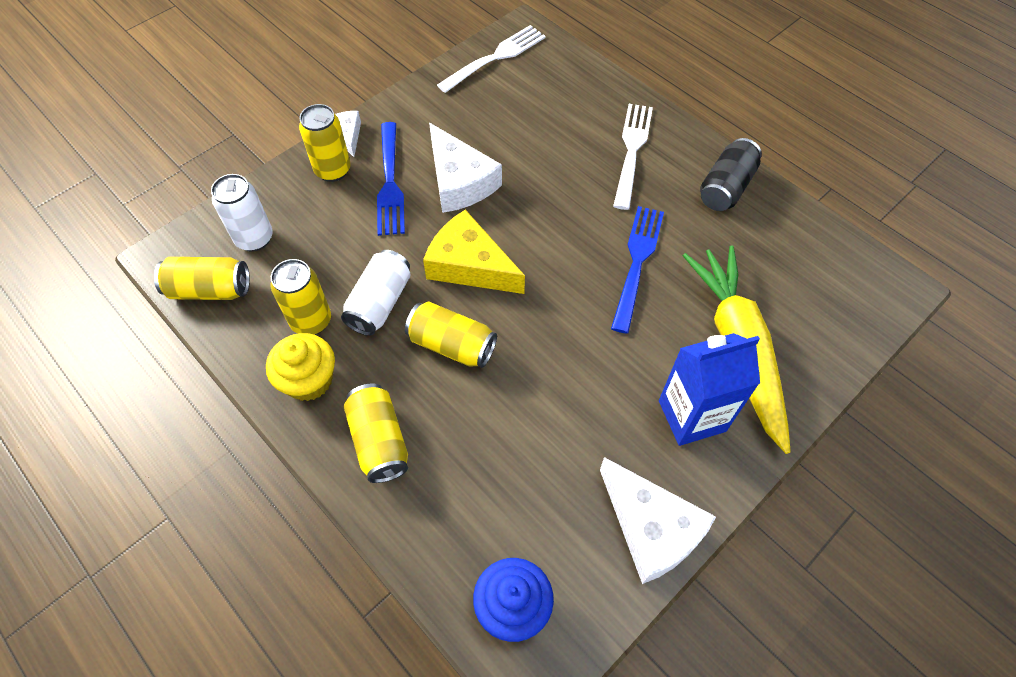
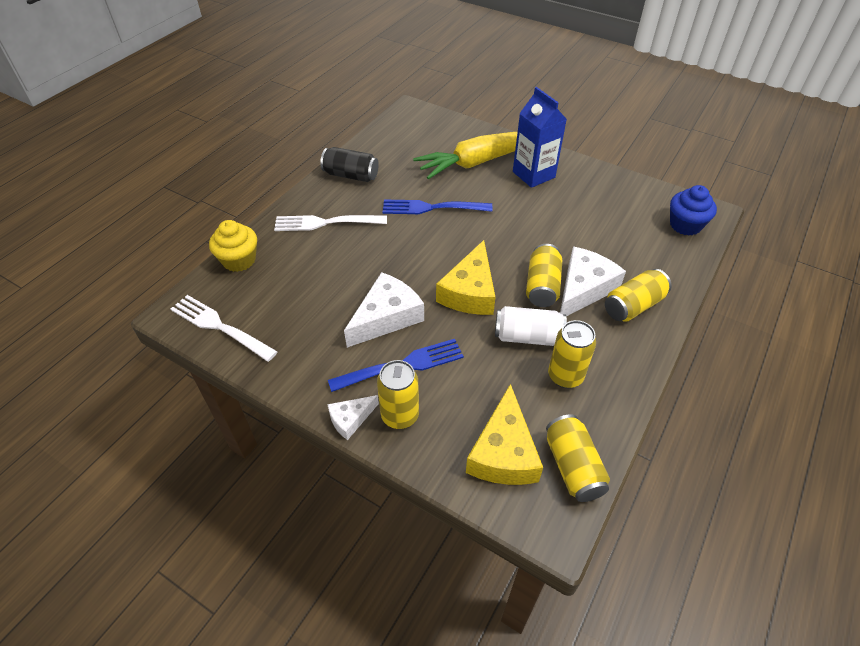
camera: 105 degrees left, 10 degrees down
(254, 238) = (503, 452): white can -> yellow cheese
(309, 380) = (614, 360): yellow cupcake -> yellow cupcake (239, 260)
(651, 528) = (608, 182): white cheese -> white cheese (583, 289)

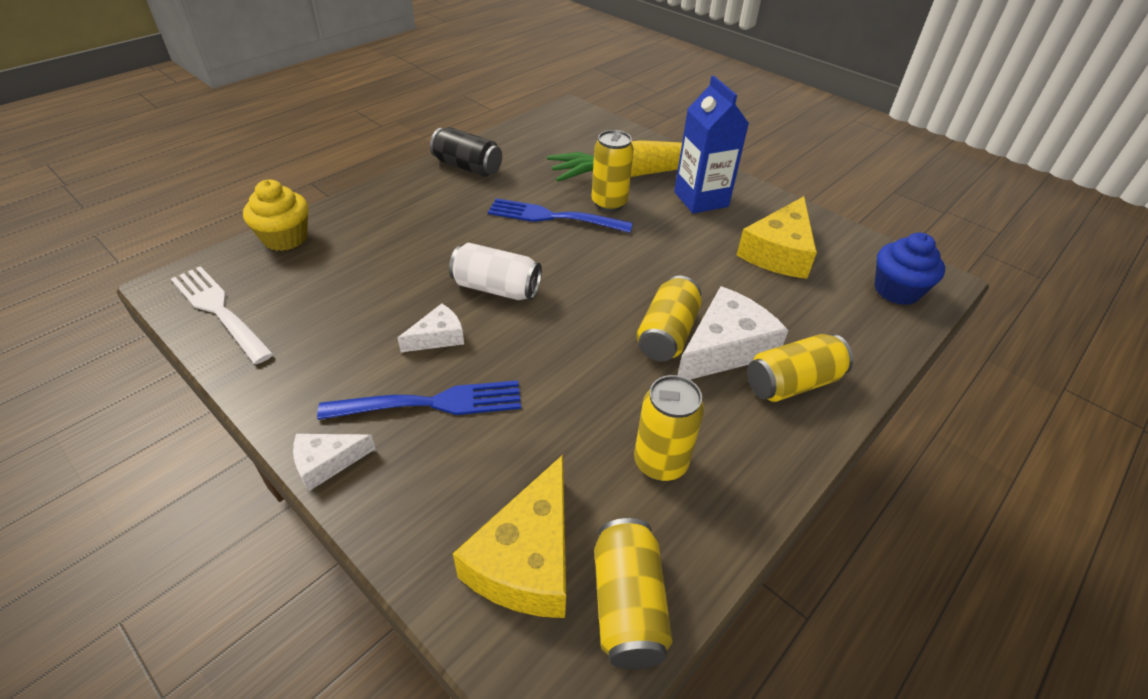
camera: 10 degrees right, 5 degrees down
(327, 222) = (413, 213): white fork -> none
(386, 317) = (438, 337): white cheese -> white cheese, size x0.54
(400, 416) = (397, 472): yellow can -> yellow can (609, 203)
(469, 292) = (563, 324): yellow cheese -> yellow cheese (778, 252)
(527, 337) = (623, 397): white can -> white can (496, 288)

